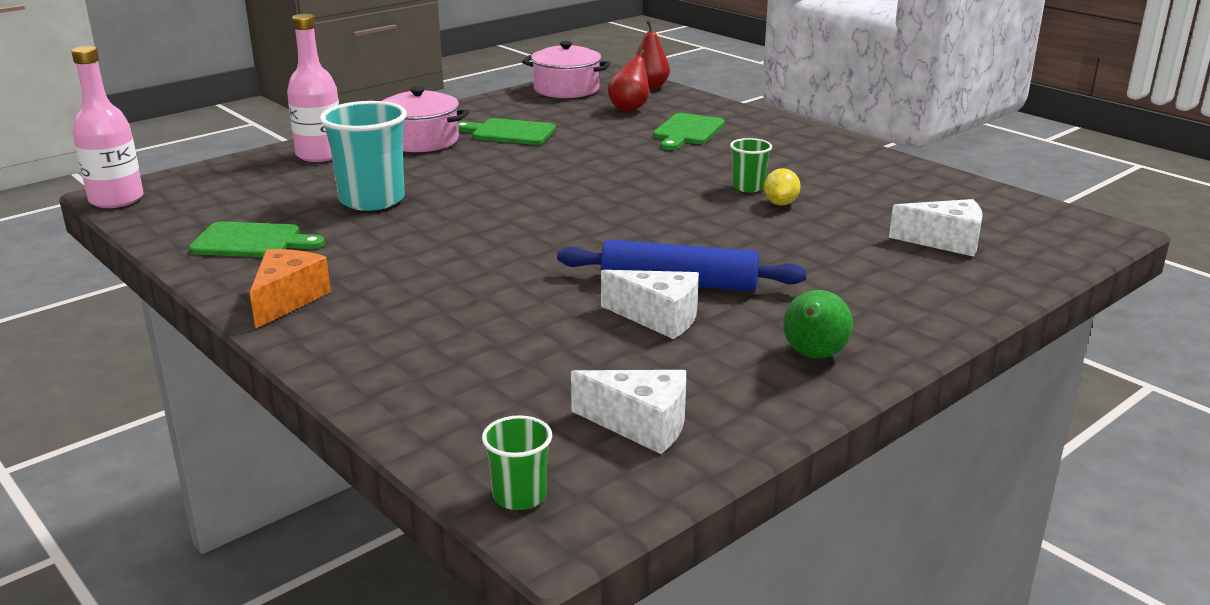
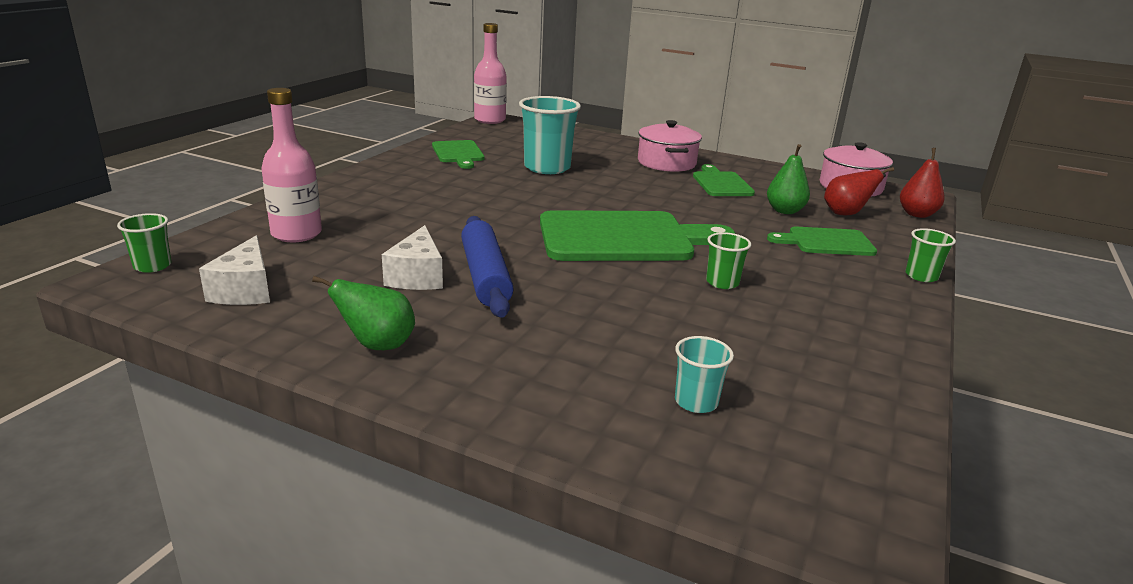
camera: 65 degrees right, 0 degrees up
(287, 300) = (385, 174): orange cheese -> none
(320, 155) = (606, 144): pink bottle -> pink bottle (296, 234)
(605, 127) = (784, 211): none -> green pear
(623, 204) = (624, 238): none -> green cutting board
(771, 121) = (921, 276): none -> green cup
(780, 203) = (700, 301): yellow lemon -> none
(945, 241) = (696, 402): white cheese -> turquoise cup

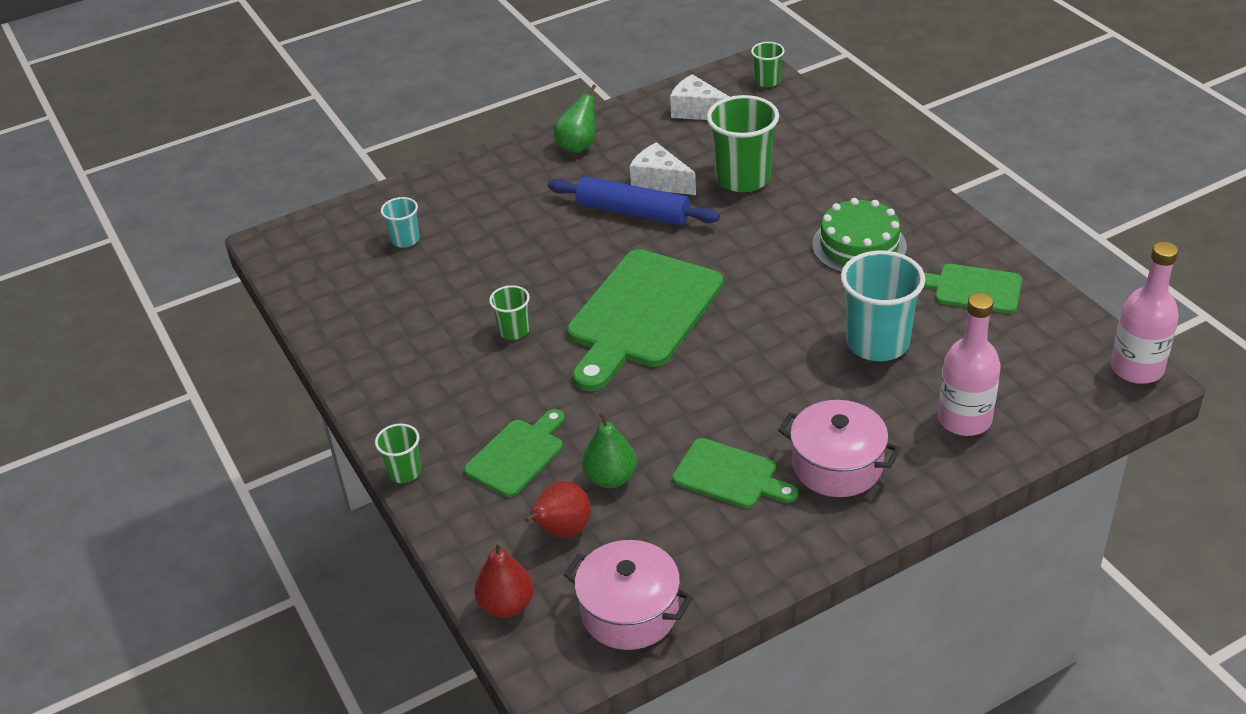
camera: 130 degrees right, 15 degrees up
(296, 234) = (785, 143): pink bottle -> pink bottle (964, 419)
(378, 240) = (743, 178): none -> green cup
(442, 186) = (859, 245): none -> green cake

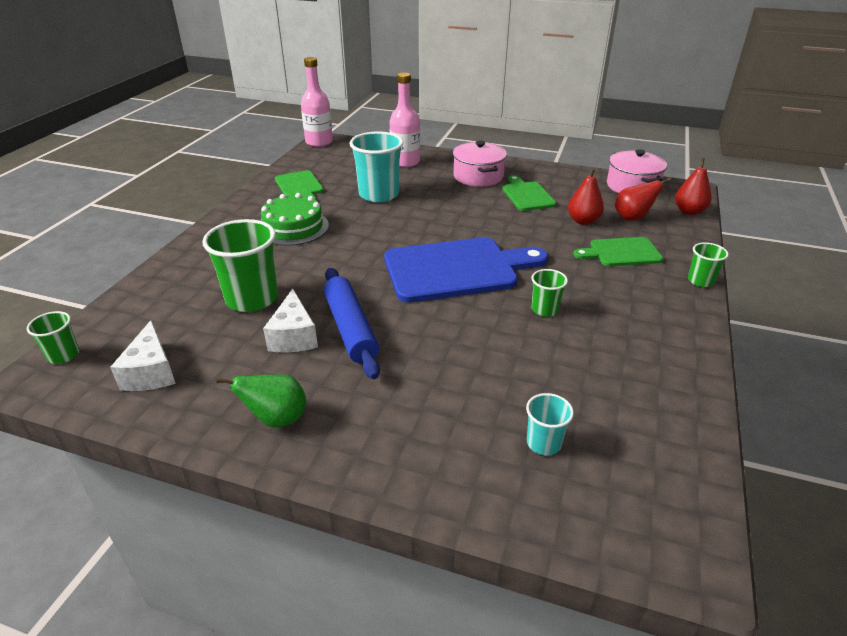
camera: 135 degrees left, 5 degrees down
(610, 478) = (583, 221): green pear -> red pear
(641, 315) = (457, 269): green cutting board -> blue cutting board

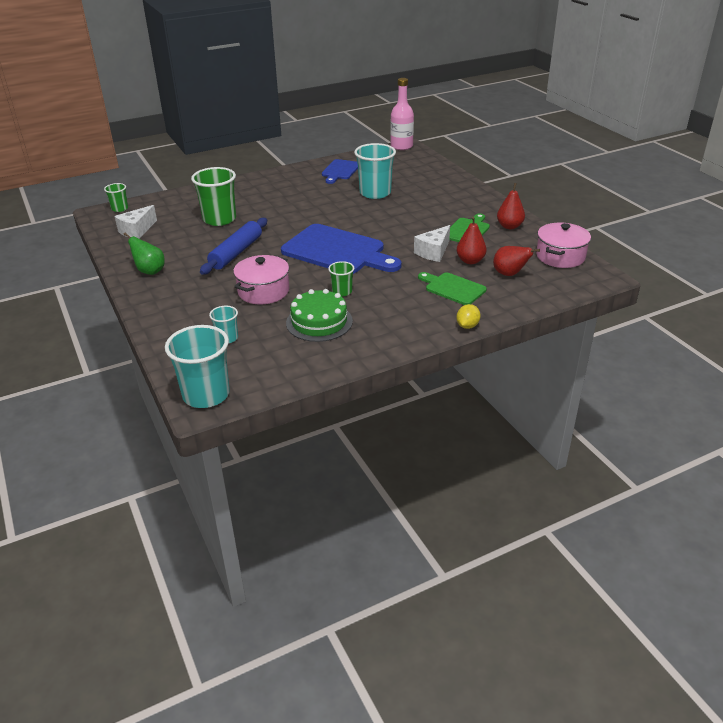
camera: 45 degrees right, 0 degrees up
(293, 227) = (296, 193): green cake -> green cake (319, 322)
(294, 336) = (208, 244): white cheese -> white cheese (433, 252)
(299, 186) = (340, 171): green cutting board -> blue cutting board
(405, 162) = (430, 179): pink bottle -> none
(478, 176) = (460, 206): pink pot -> pink pot (263, 291)
(669, 540) = (206, 395): none -> turquoise cup
(689, 211) = (564, 289): red pear -> red pear (509, 226)
(700, 281) = (467, 326): green cup -> yellow lemon

